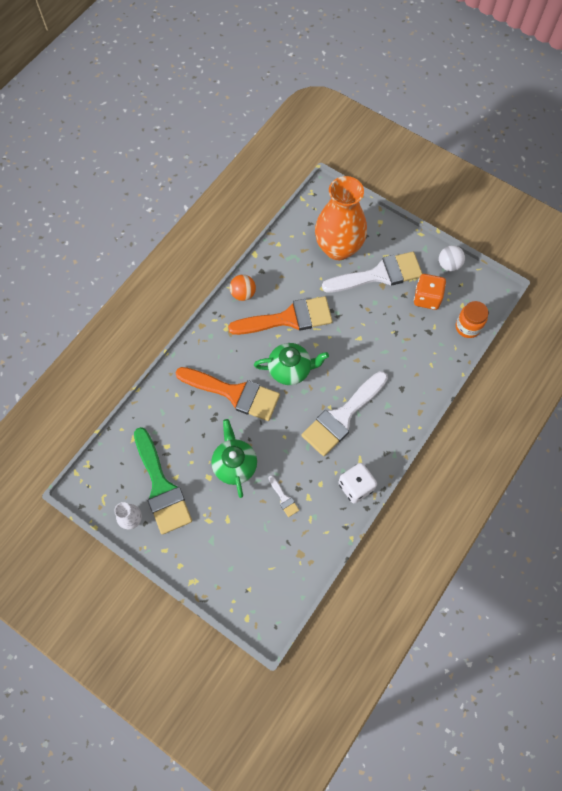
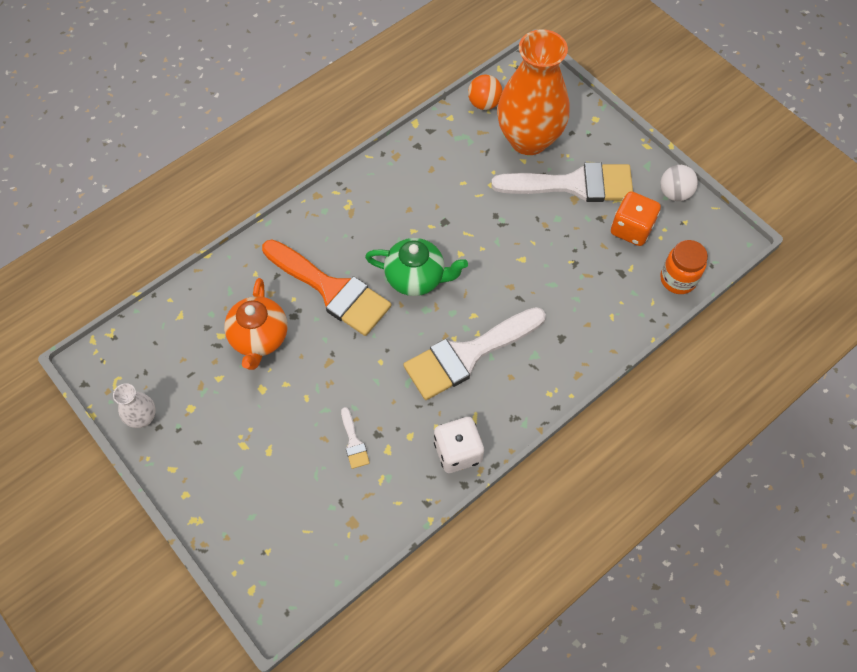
camera: 15 degrees right, 5 degrees down
(161, 487) = (196, 386): green brush -> none
(195, 441) = (259, 338): none -> orange teapot
(234, 464) = (302, 381): green teapot -> none
(243, 294) = (384, 168): orange ball -> orange ball (484, 103)
(288, 318) = (434, 212): orange brush -> none

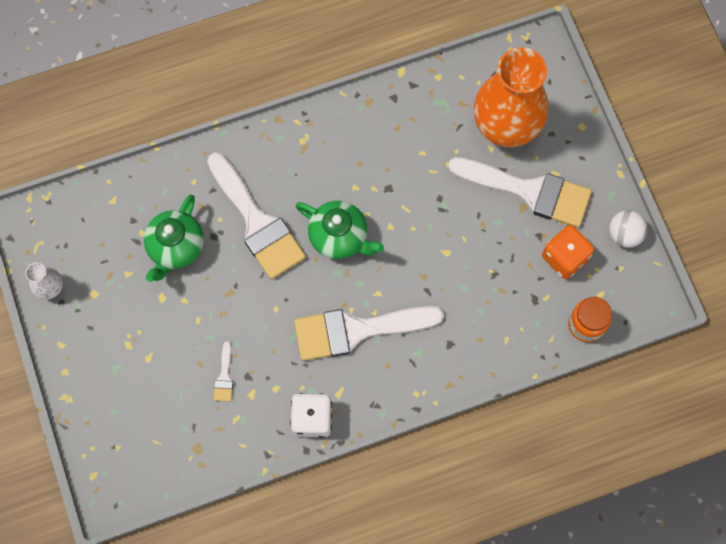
camera: 20 degrees right, 10 degrees up
(259, 338) = (176, 247): orange teapot -> green teapot
(331, 290) = (257, 222): orange brush -> white brush
(484, 103) = (477, 72): orange ball -> none

